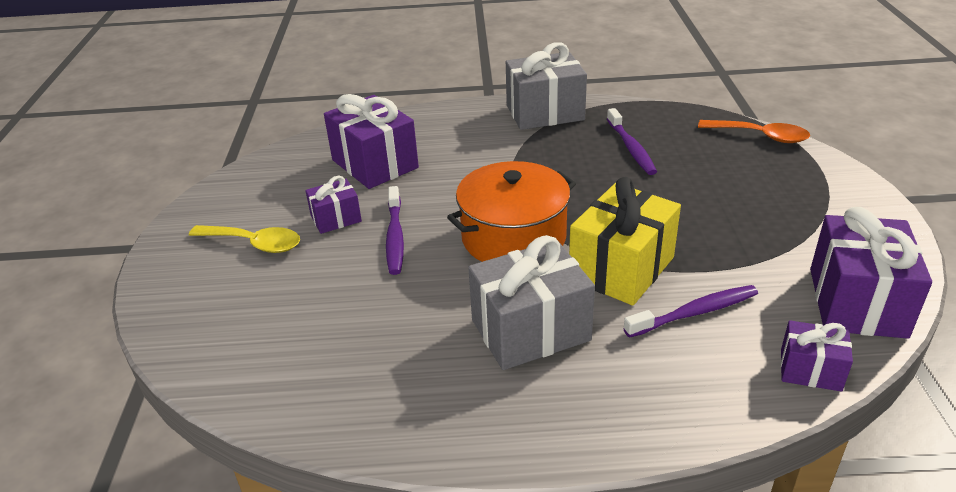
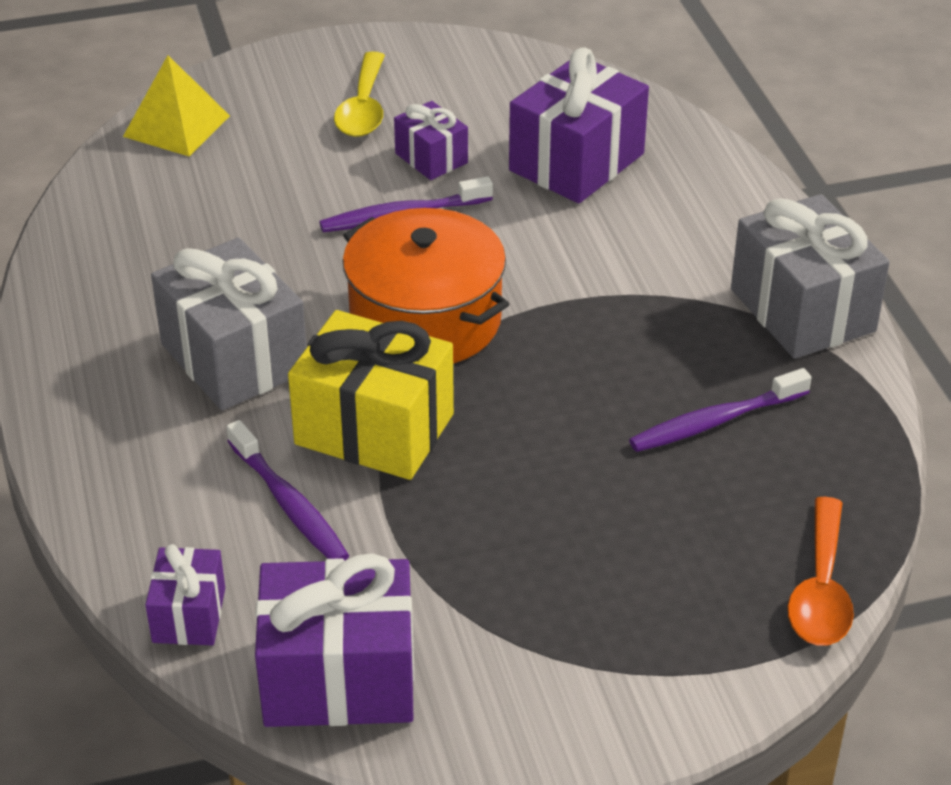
camera: 75 degrees right, 5 degrees up
(206, 347) = (176, 126): none -> yellow pyramid

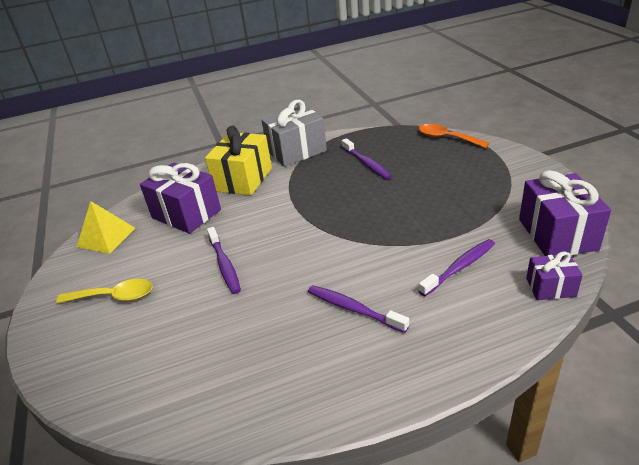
camera: 90 degrees left, 5 degrees down
(176, 126) = (106, 390): yellow pyramid -> yellow pyramid (106, 237)
(234, 358) = (354, 309): grey gift -> purple toothbrush
(374, 429) = (397, 248): yellow gift -> yellow gift (243, 179)
(425, 320) = (312, 244): orange pot -> none
(431, 158) = (173, 262): purple gift -> none
(820, 589) = (447, 138): orange spoon -> orange spoon turned 150 degrees counterclockwise

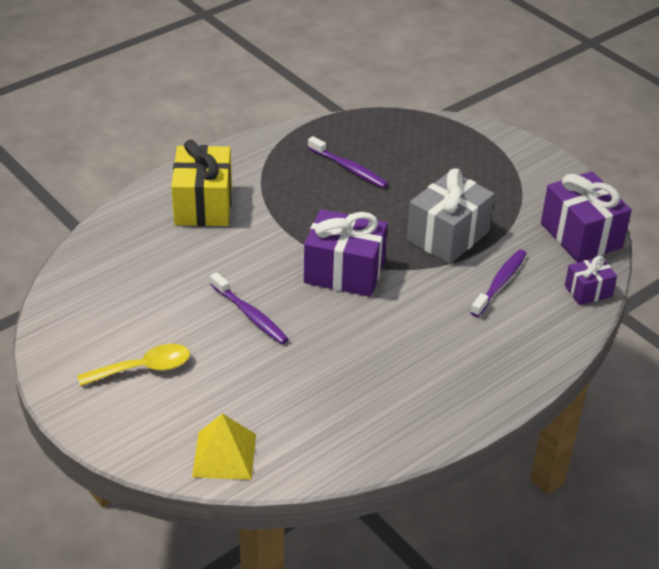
camera: 25 degrees left, 5 degrees up
(106, 237) = (74, 302): yellow pyramid -> yellow pyramid (224, 455)
(186, 214) = (159, 260): purple gift -> purple gift (344, 272)
(296, 151) = (250, 157): grey gift -> grey gift (447, 236)
(354, 309) = (415, 340): purple toothbrush -> none
(447, 138) = (429, 124): orange spoon -> none

